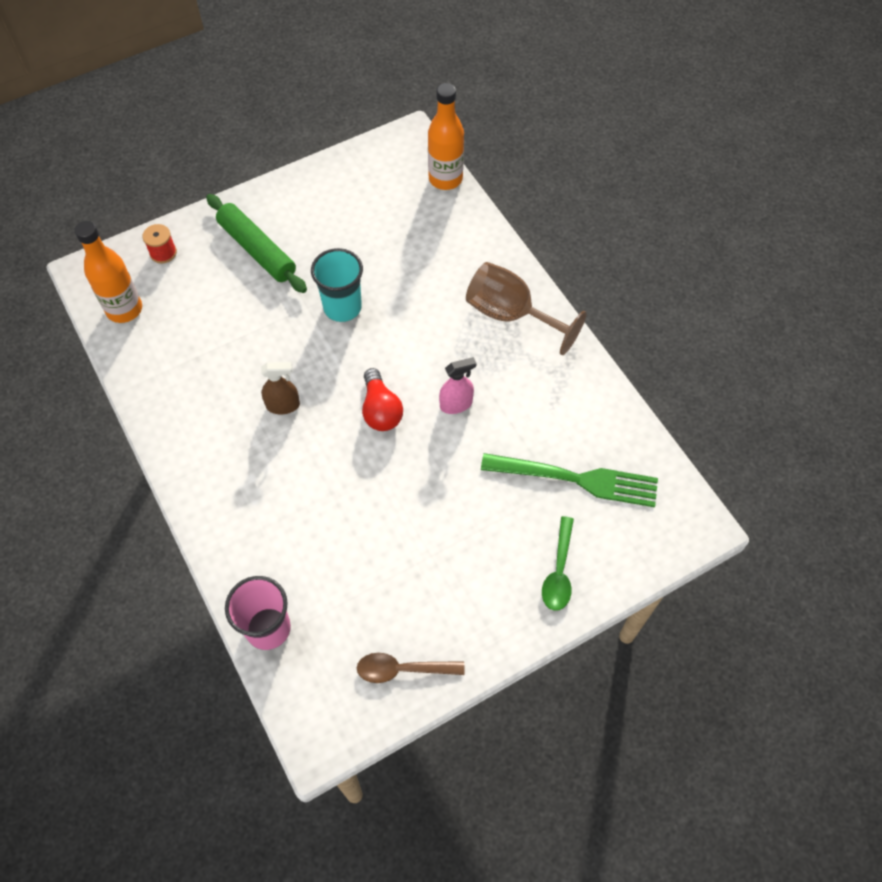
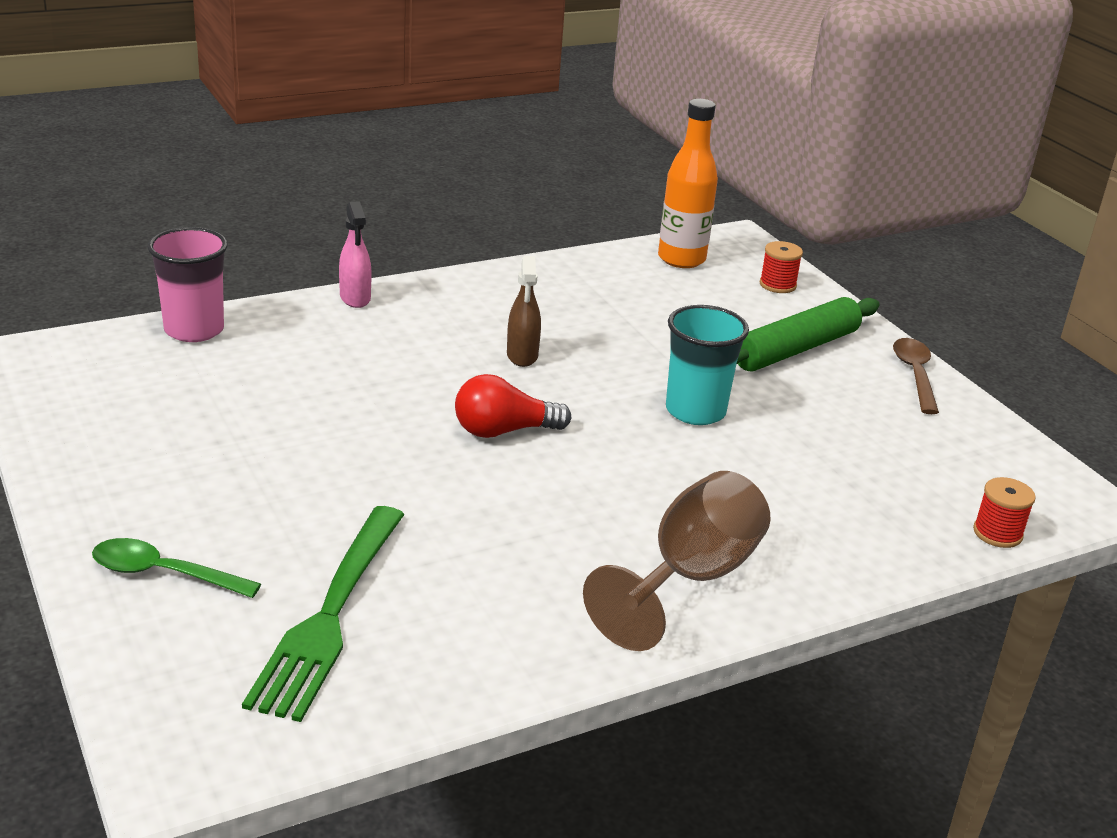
camera: 90 degrees right, 30 degrees down
(402, 669) = (83, 418): brown spoon -> brown spoon (914, 375)
(445, 179) = (997, 533): orange bottle -> red spool
(456, 404) = (505, 501): pink spray bottle -> pink spray bottle (355, 298)

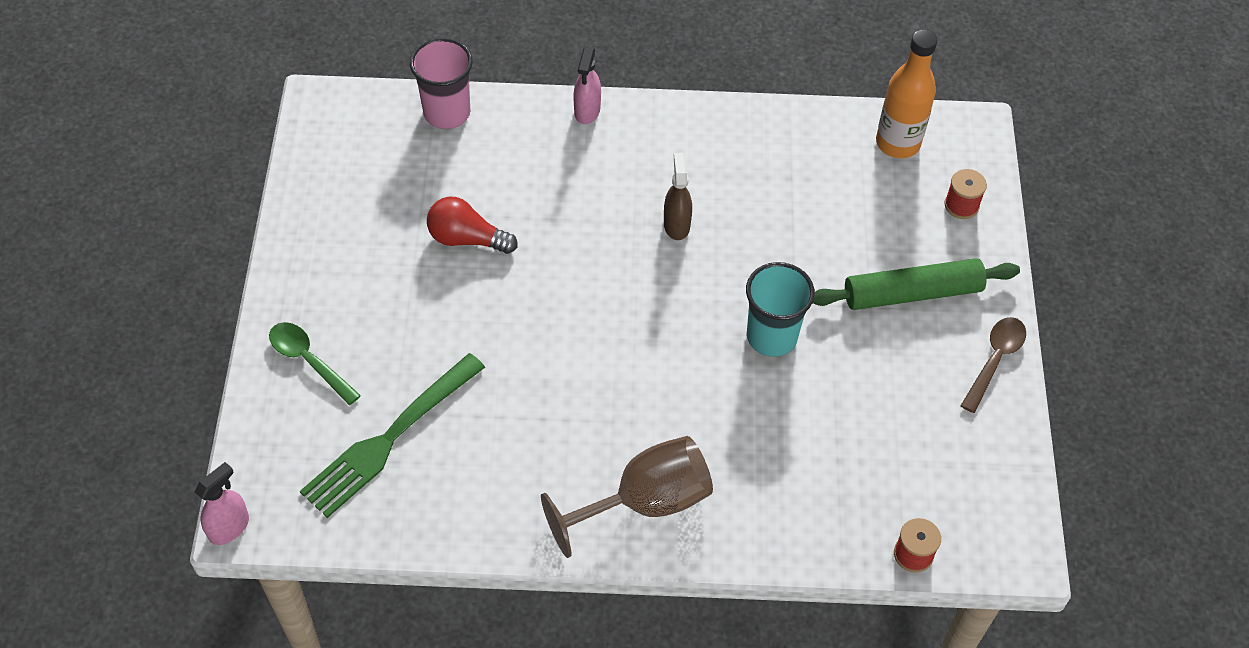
camera: 30 degrees right, 25 degrees up
(158, 781) = (229, 527): none -> pink spray bottle
(504, 431) = (609, 305): red light bulb -> red light bulb (467, 239)
(522, 356) = (676, 224): brown spray bottle -> brown spray bottle turned 150 degrees clockwise

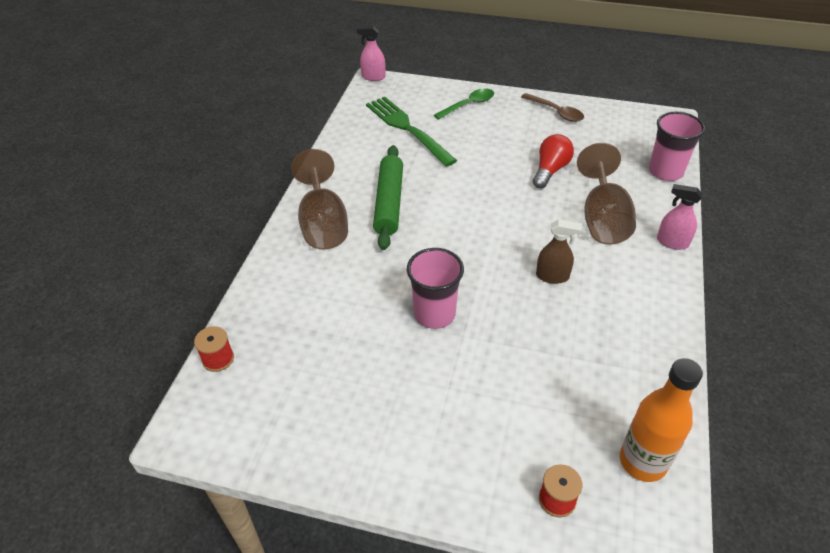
camera: 105 degrees right, 10 degrees down
(229, 527) = (373, 77): pink spray bottle -> pink spray bottle turned 135 degrees clockwise
(558, 178) = (602, 218): none -> brown goblet
(772, 336) = (434, 314): turquoise cup -> pink cup
(912, 293) = (456, 424): green rolling pin -> green rolling pin (389, 203)
(994, 360) = (368, 472): brown spoon -> brown spoon (556, 112)

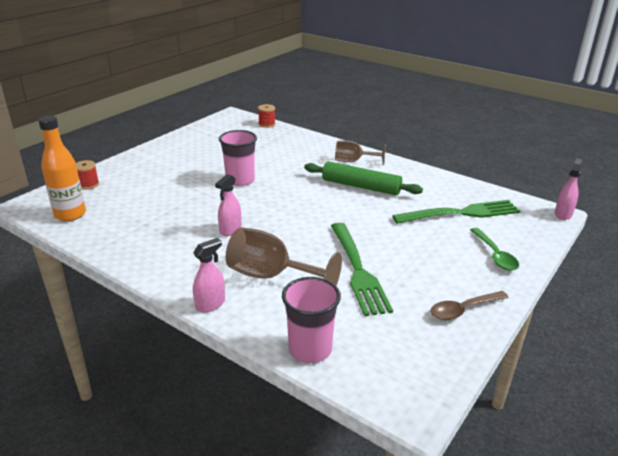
camera: 110 degrees right, 15 degrees down
(323, 224) = (353, 161): brown goblet -> brown goblet, size x0.64
(550, 170) = (358, 270): red light bulb -> green fork
(552, 276) = (230, 230): brown spray bottle -> pink spray bottle

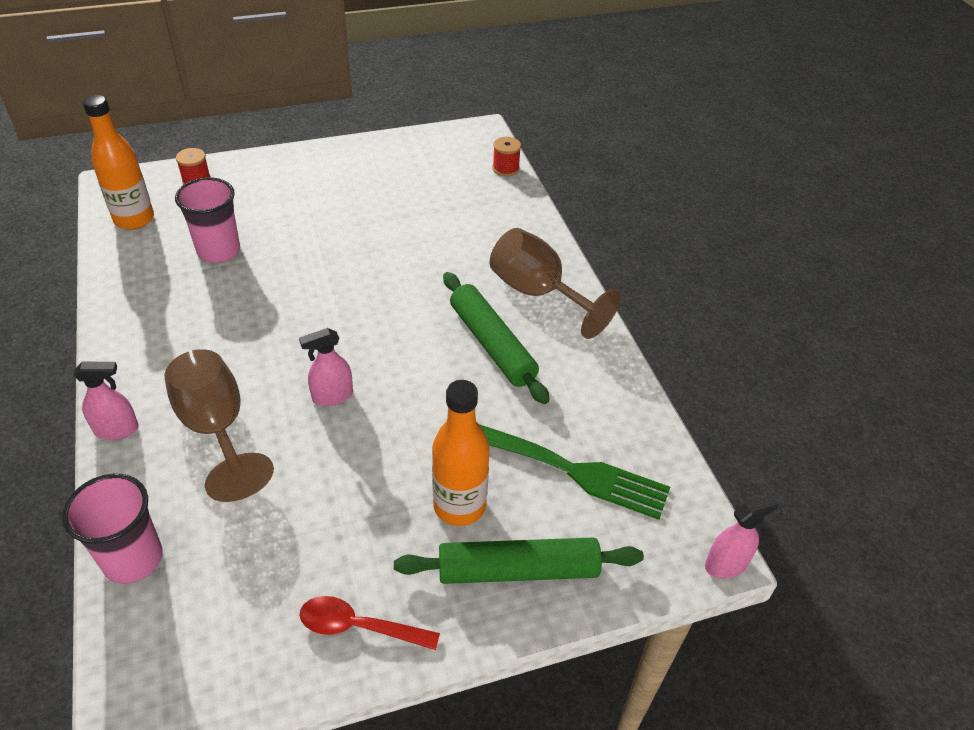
camera: 35 degrees right, 15 degrees up
(230, 230) = (256, 331): pink spray bottle -> pink spray bottle (332, 396)
(240, 180) = (358, 255): pink cup -> pink cup (219, 251)
(353, 161) = (538, 293): brown goblet -> brown goblet, size x1.57
(358, 270) = (316, 482): green fork -> none
(437, 246) = (459, 506): none -> orange bottle
(463, 310) = (359, 627): brown spoon -> red spoon
(495, 255) = (518, 570): green spoon -> green rolling pin

